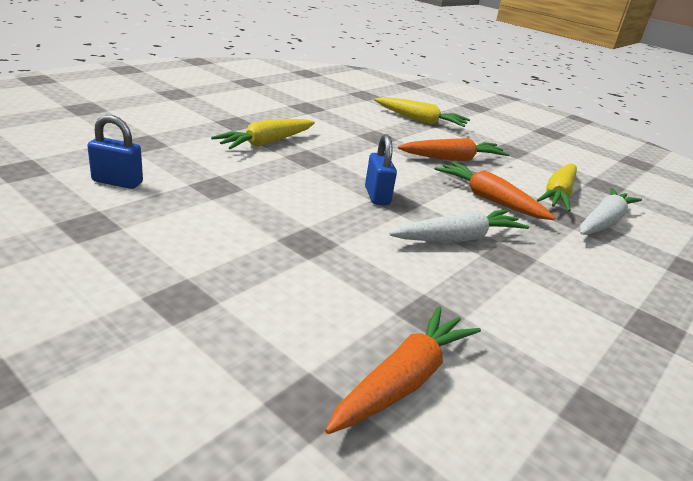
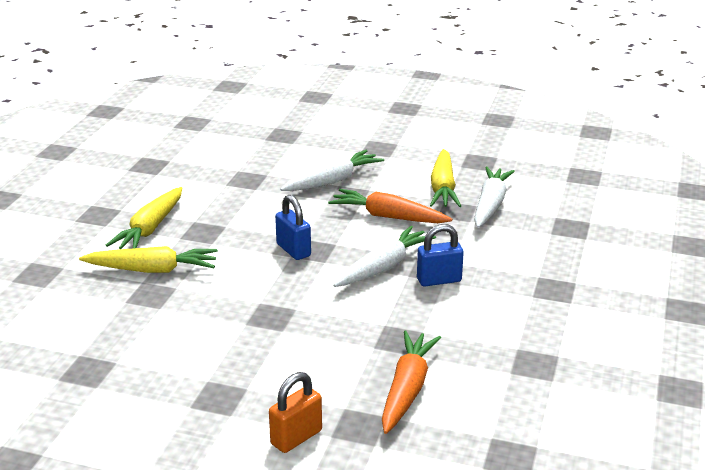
camera: 20 degrees left, 0 degrees up
(117, 182) = (64, 324): blue padlock -> blue padlock (439, 280)
(219, 385) = (296, 437): none -> orange padlock
(420, 120) = (273, 140): yellow carrot -> yellow carrot (152, 270)
(453, 159) = (333, 181): orange carrot -> white carrot

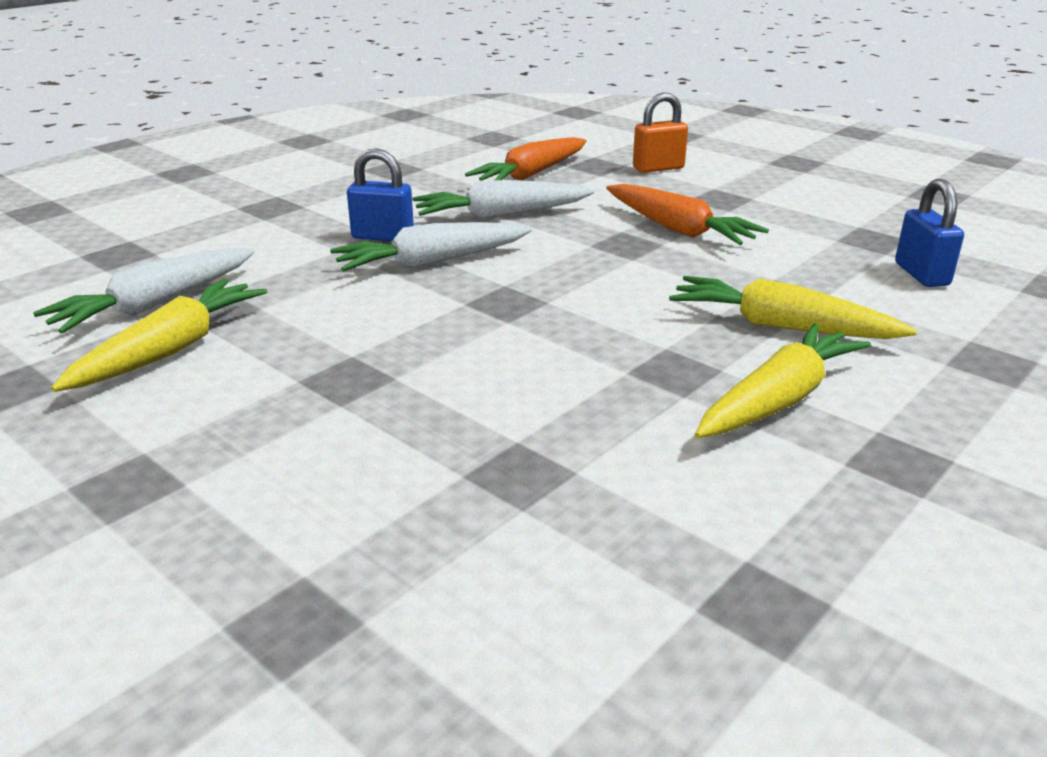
camera: 155 degrees left, 0 degrees up
(293, 250) = (537, 307): blue padlock -> blue padlock (921, 274)
(333, 181) = (341, 417): white carrot -> white carrot (501, 215)
(388, 216) = (334, 323): orange carrot -> orange carrot (678, 229)

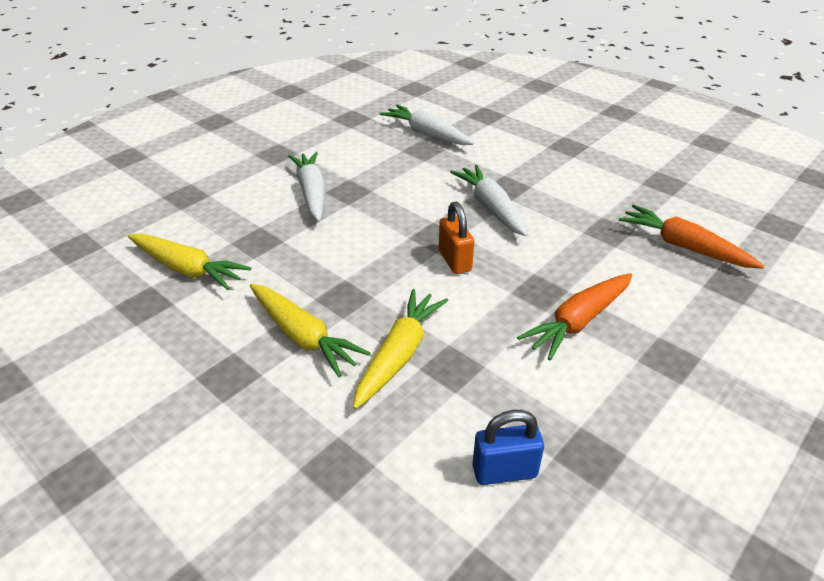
camera: 90 degrees right, 10 degrees up
(171, 350) = (380, 145): yellow carrot -> yellow carrot (187, 269)
(383, 237) = (528, 188): blue padlock -> none
(501, 215) = (582, 232): white carrot -> white carrot (312, 193)
(658, 168) = (743, 324): orange padlock -> orange padlock (454, 261)

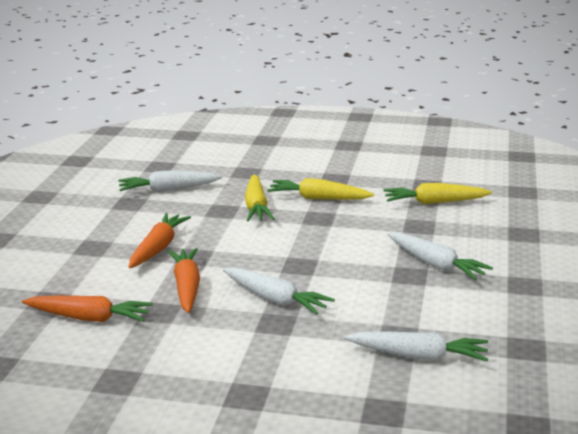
camera: 150 degrees right, 15 degrees down
(454, 261) = (268, 255): orange padlock -> none
(504, 471) = (168, 189): blue padlock -> white carrot
(569, 249) = (187, 287): none -> orange carrot

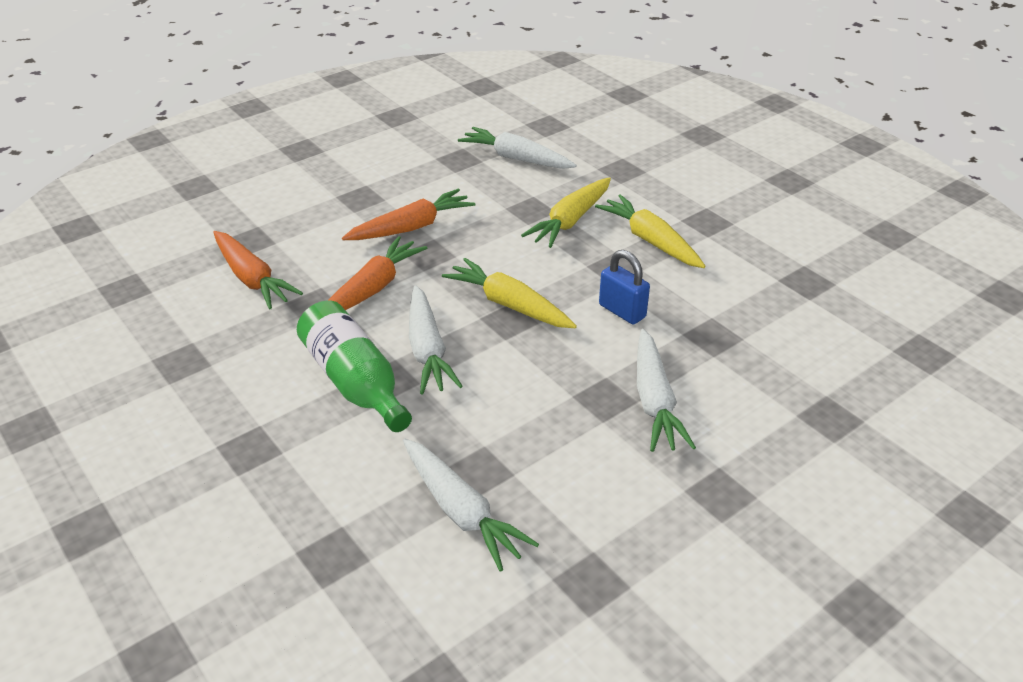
camera: 40 degrees right, 15 degrees up
(257, 333) = (355, 382): none -> green bottle
(356, 235) = (622, 311): none -> blue padlock
(434, 202) = (780, 312): yellow carrot -> yellow carrot (509, 304)

